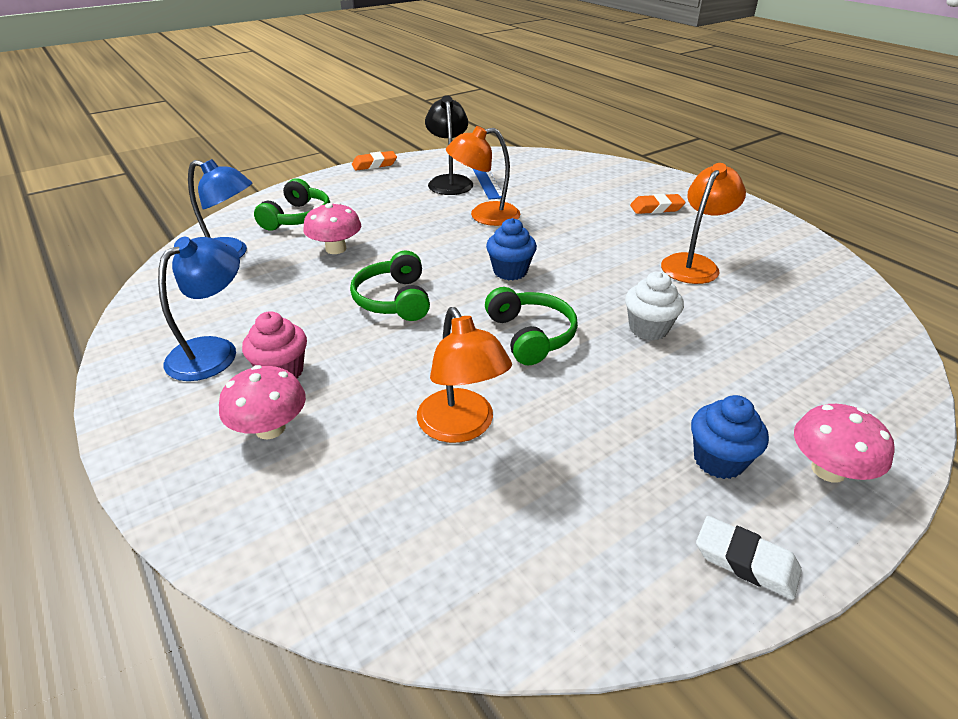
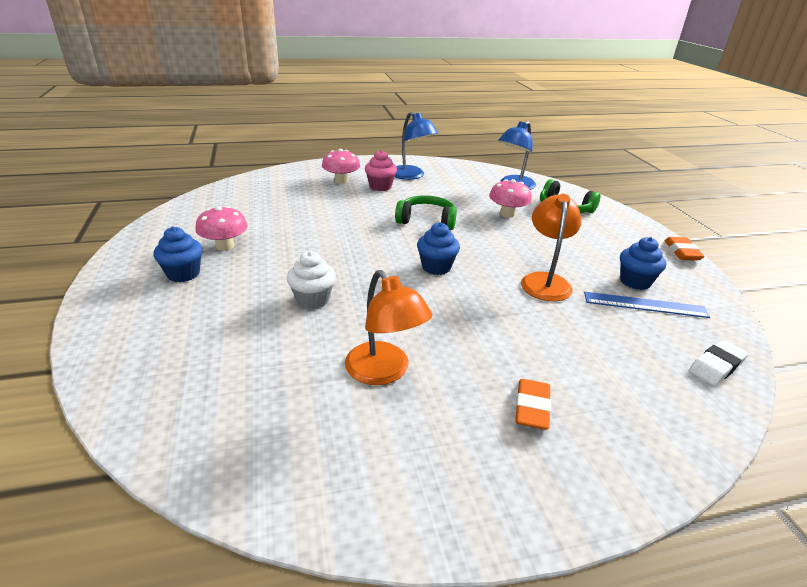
camera: 110 degrees right, 5 degrees down
(449, 181) = (635, 282): black lamp -> blue cupcake
(461, 427) = (294, 216): orange lamp -> none
(531, 335) = (349, 253): green headphones -> none
(745, 561) = (133, 255): white eraser -> white eraser (716, 366)
(828, 470) = (126, 306): pink mushroom -> pink mushroom (225, 246)

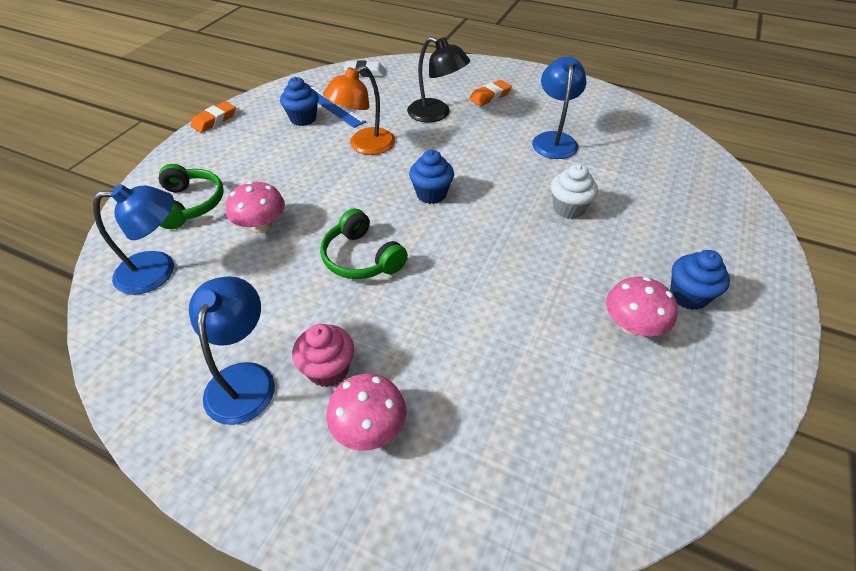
camera: 140 degrees left, 15 degrees up
(384, 372) = (554, 140): orange lamp -> blue lamp
(545, 344) = (436, 114): none -> black lamp

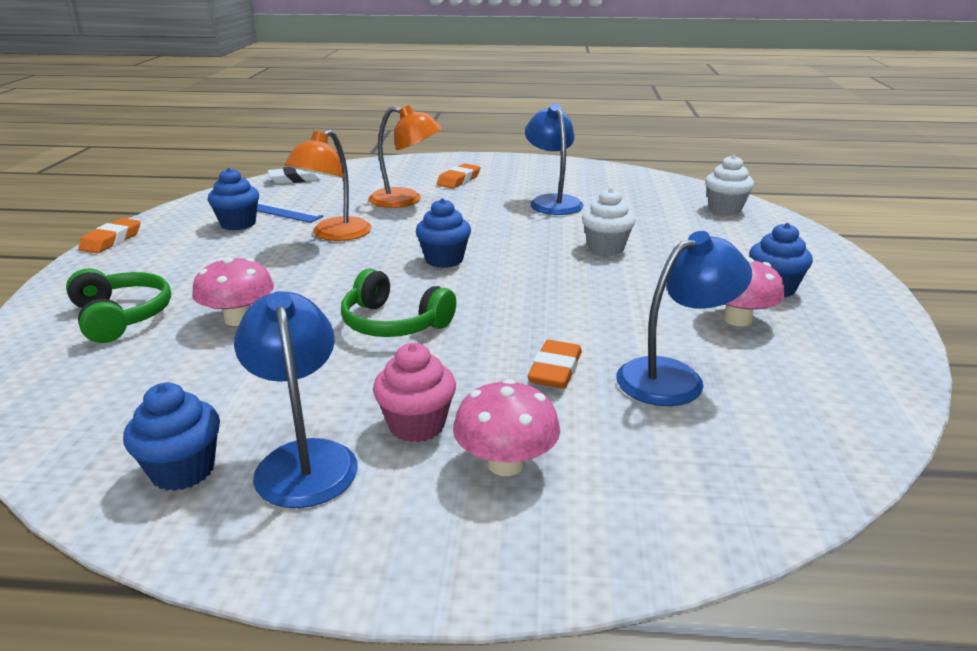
camera: 20 degrees left, 20 degrees down
(158, 271) = (107, 385): blue lamp -> blue lamp (674, 377)
(170, 365) = (183, 470): none -> blue cupcake
(436, 114) = (406, 200): black lamp -> orange lamp
(452, 342) = (555, 370): none -> orange eraser
(705, 180) = (725, 208): none -> white cupcake

